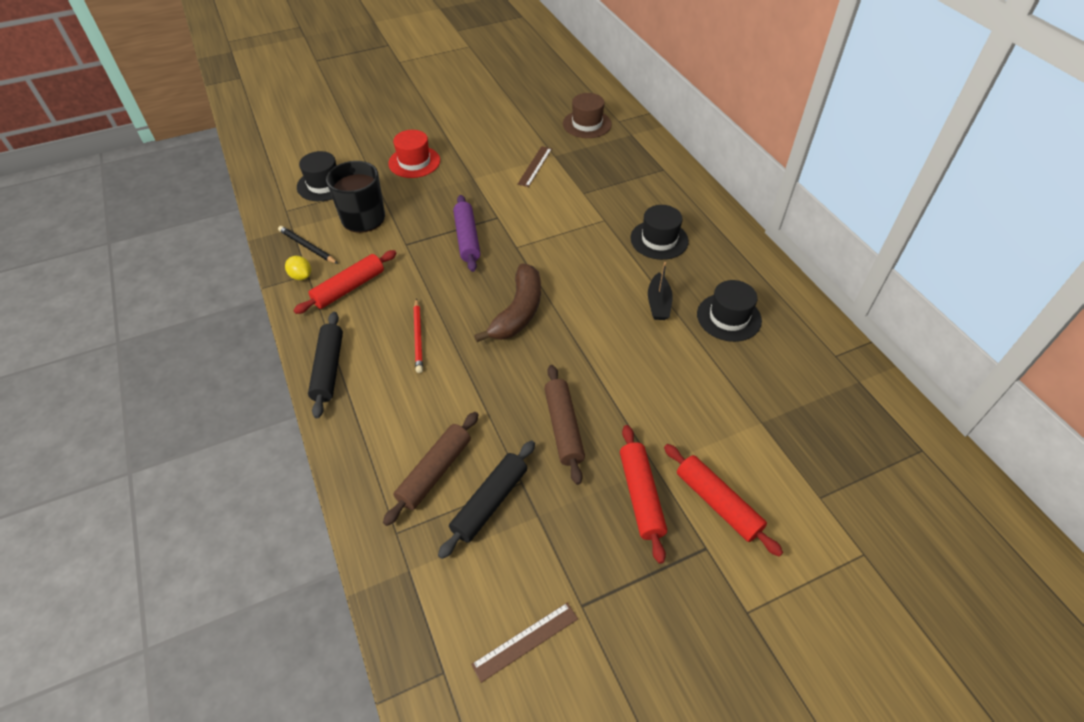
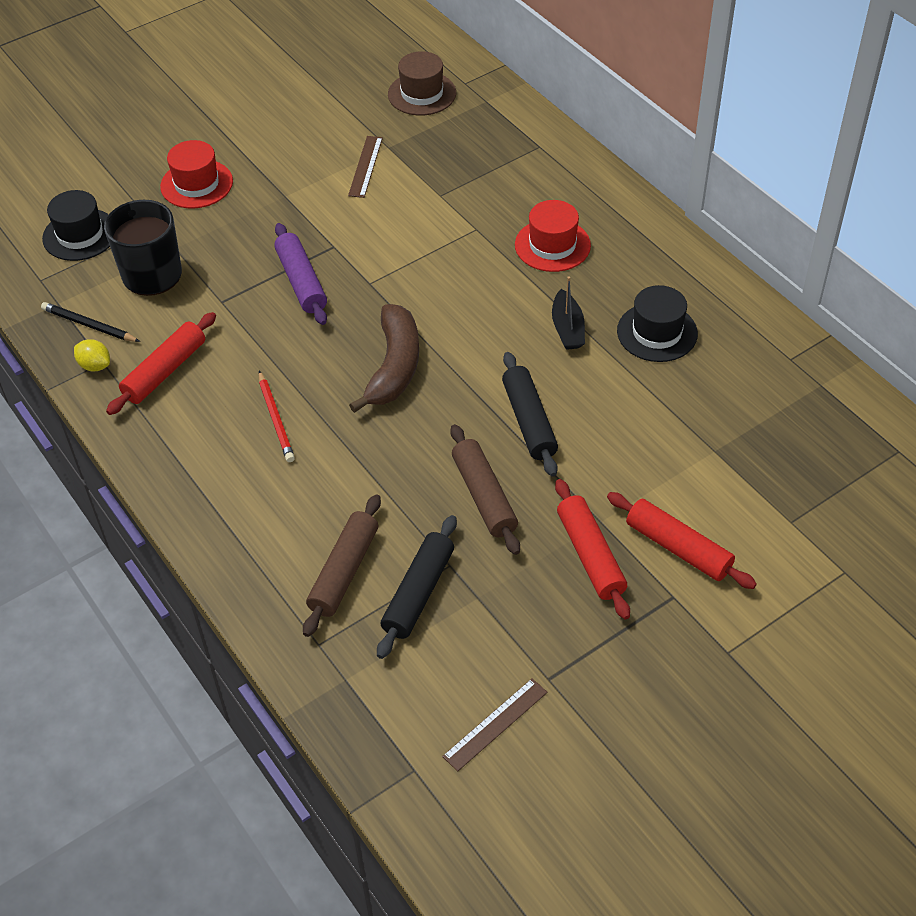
camera: 10 degrees left, 0 degrees up
(329, 369) = (174, 476): black rolling pin -> black rolling pin (529, 421)
(659, 240) = (552, 245): black hat -> red hat

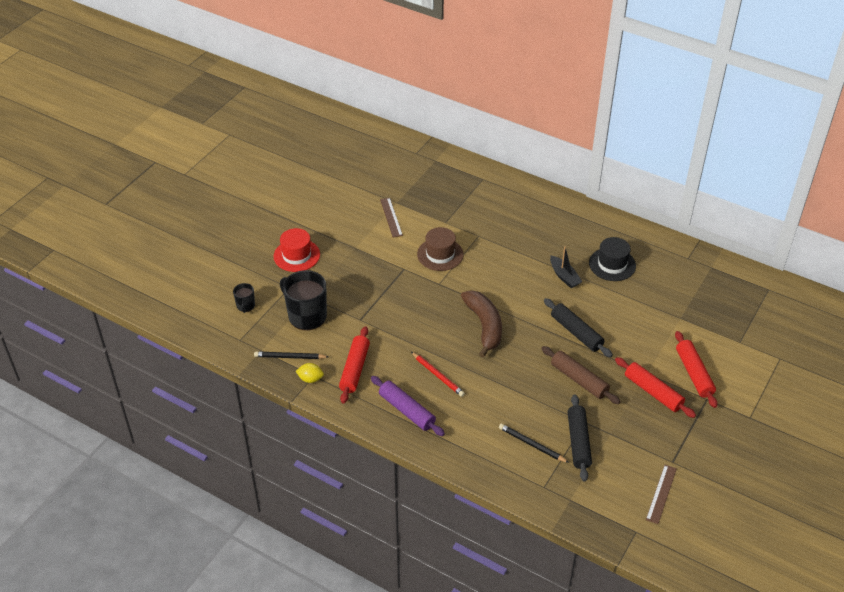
camera: 25 degrees left, 5 degrees down
(80, 235) = (245, 306): black hat -> black mug
(301, 281) = (399, 294): purple rolling pin -> purple rolling pin (406, 410)
(344, 572) = (532, 444): brown rolling pin -> black pencil
(422, 94) = (395, 166): brown hat -> brown hat (440, 254)
(552, 245) = (526, 233): red hat -> none
(678, 548) = (694, 373): red rolling pin -> red rolling pin turned 60 degrees clockwise

